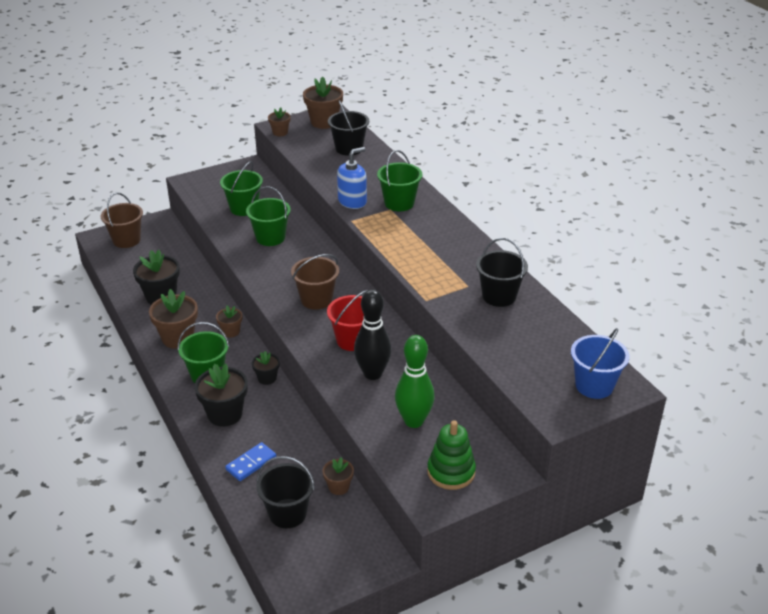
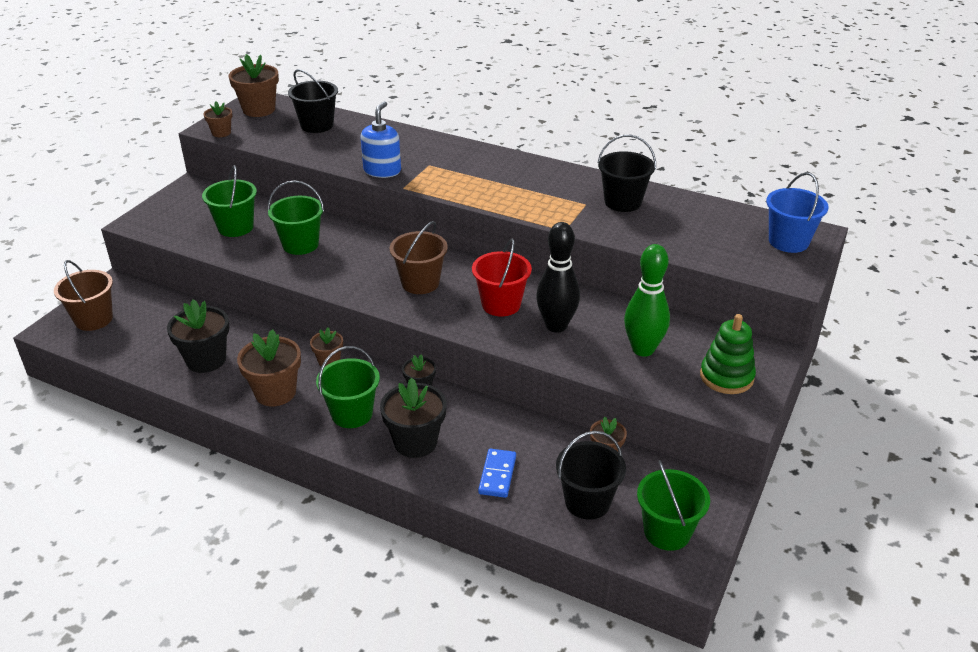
camera: 35 degrees left, 0 degrees up
(399, 203) = (431, 157): green bucket -> green bucket (667, 532)

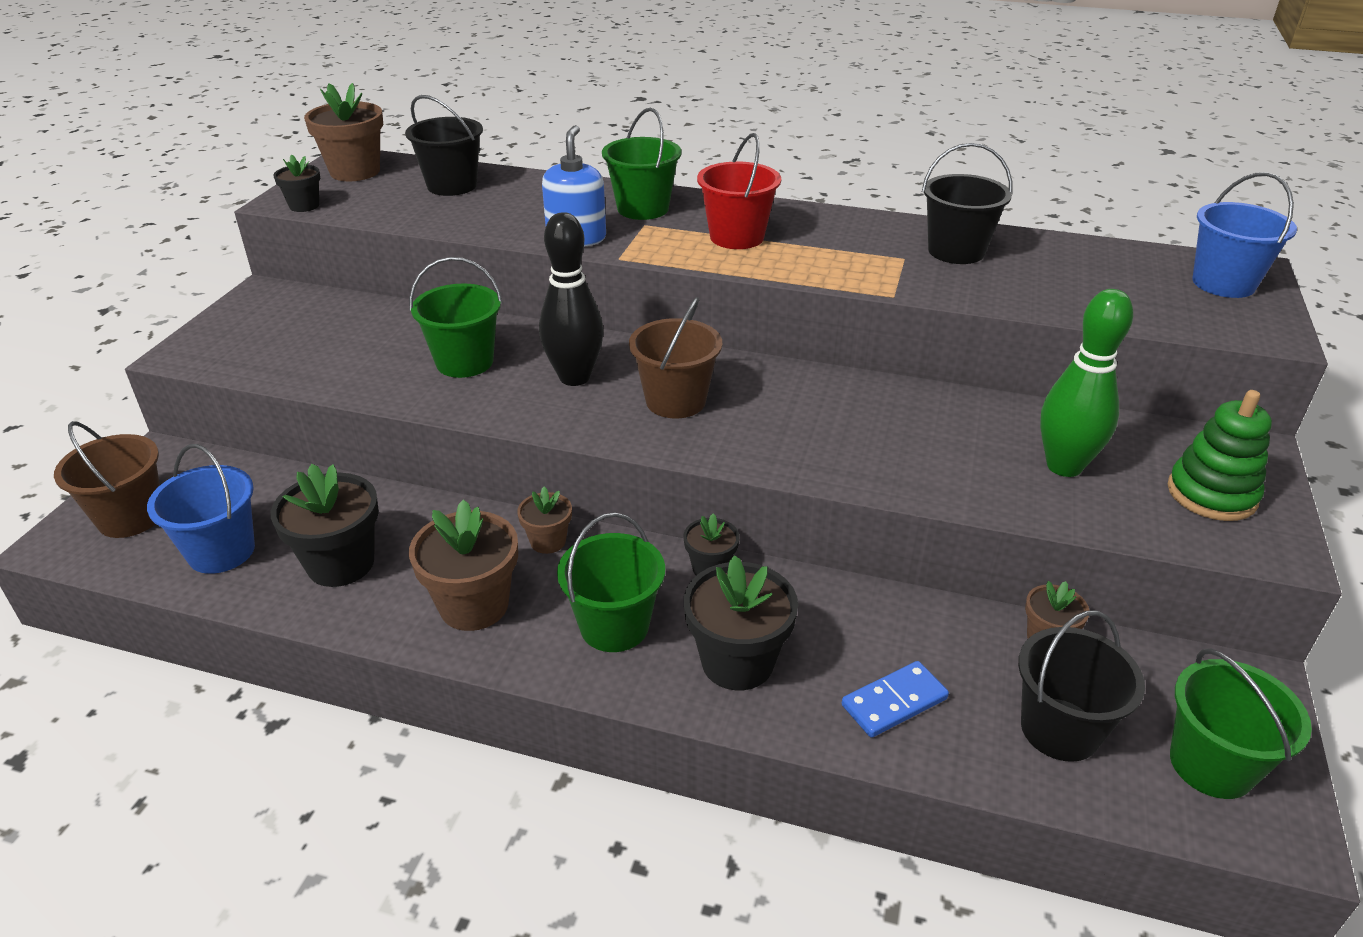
camera: 10 degrees left, 0 degrees up
(141, 345) = (221, 551): none -> blue bucket
(221, 133) = (304, 206): brown flower pot -> black flower pot
(235, 227) = (352, 346): green bucket -> green bucket (643, 208)
(497, 475) = (894, 702): blue domino -> blue domino turned 60 degrees clockwise
(501, 304) = (815, 421): red bucket -> red bucket (737, 237)
(556, 326) = (915, 444): black bowling pin -> black bowling pin (574, 377)

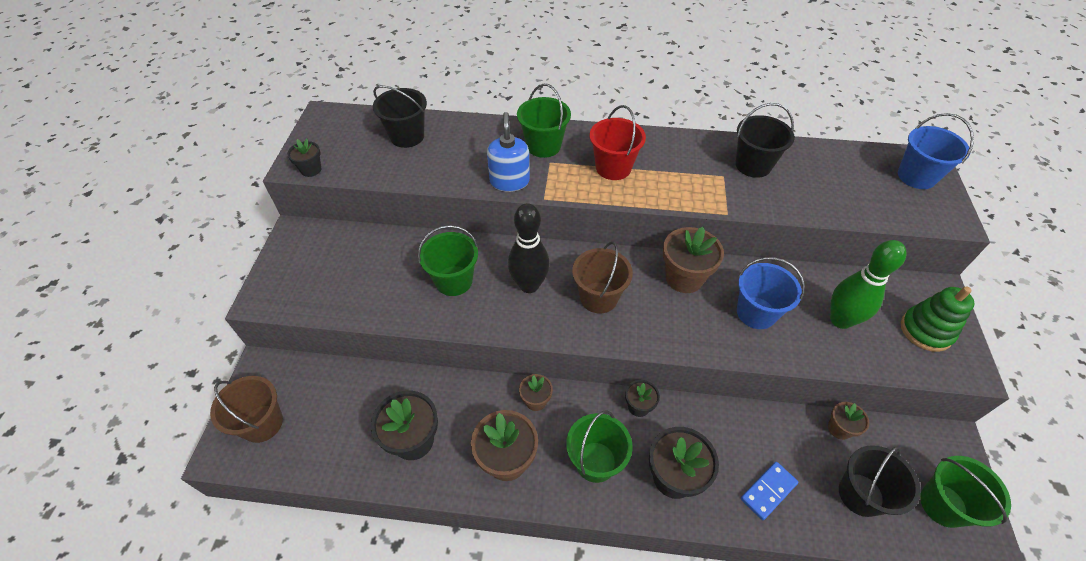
camera: 10 degrees left, 15 degrees up
(221, 551) = (333, 442): blue bucket -> blue bucket (756, 313)
(355, 172) = (334, 129): brown flower pot -> brown flower pot (684, 278)

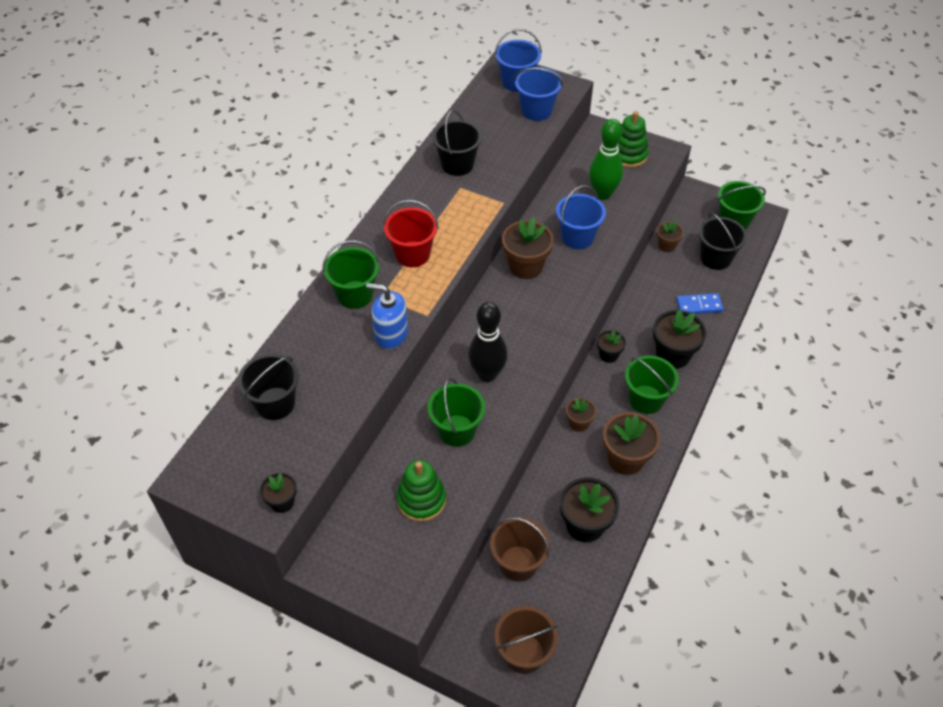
camera: 70 degrees left, 0 degrees up
(370, 277) = (421, 500): none -> green stacking toy
(598, 297) = (521, 329): brown bucket -> brown bucket (518, 563)
(768, 491) = (699, 305): blue domino -> blue domino turned 75 degrees counterclockwise
(888, 204) = (536, 110): none -> blue bucket

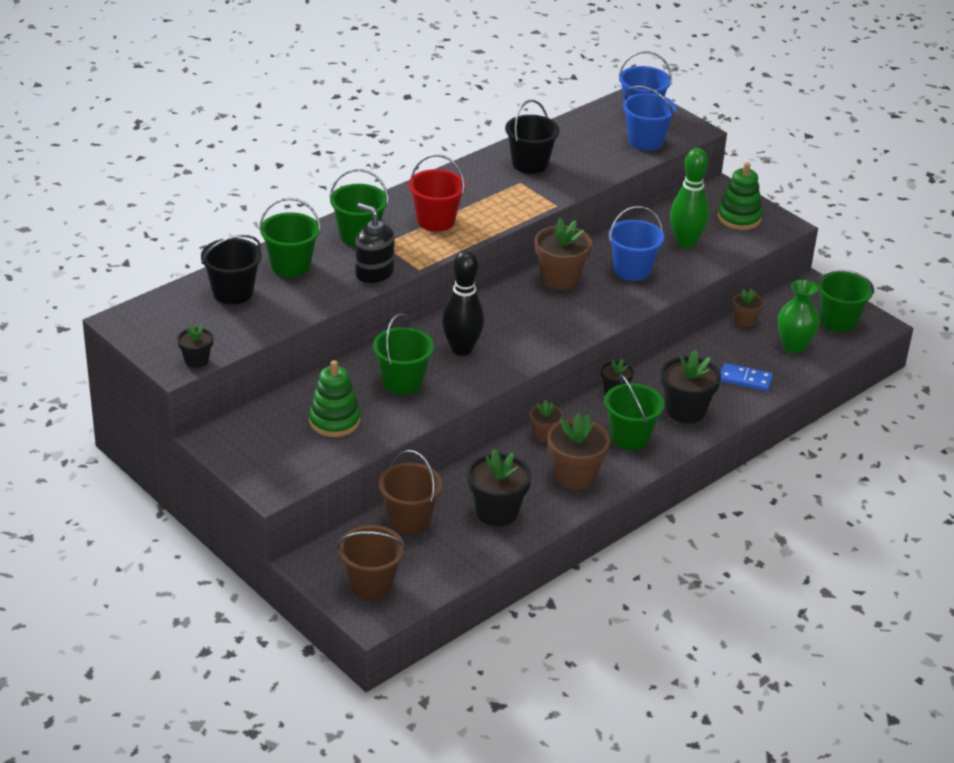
camera: 20 degrees right, 15 degrees down
(312, 352) = (290, 266): none -> green bucket
(391, 334) = (374, 273): blue soap dispenser -> black soap dispenser
(715, 258) = (794, 346): black bucket -> green vase

